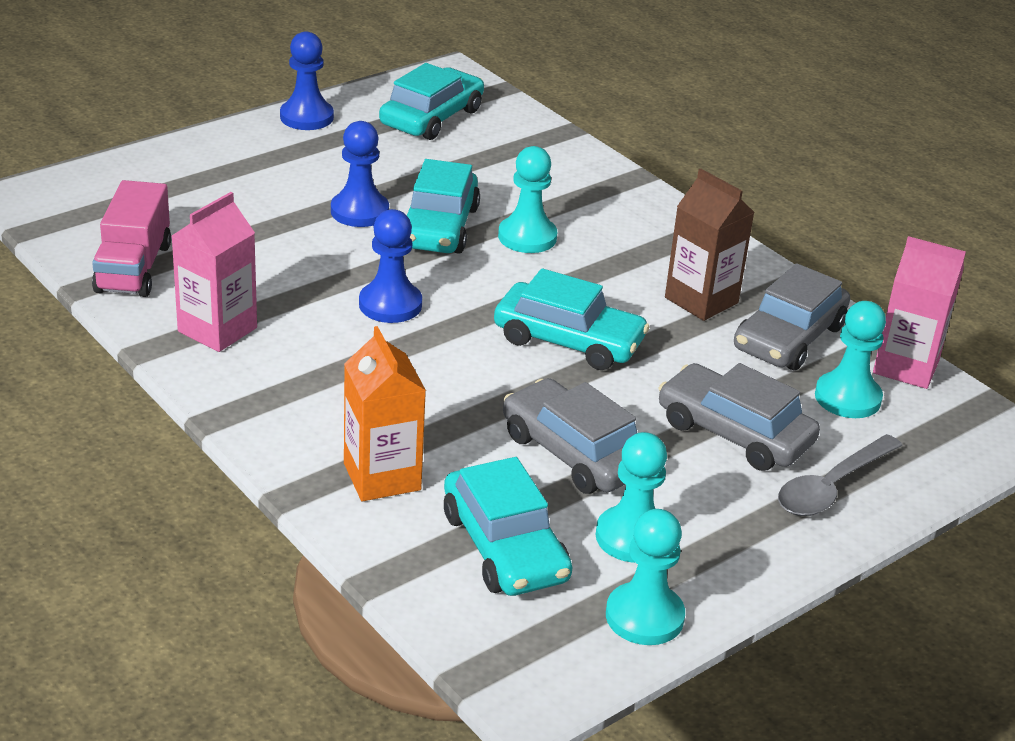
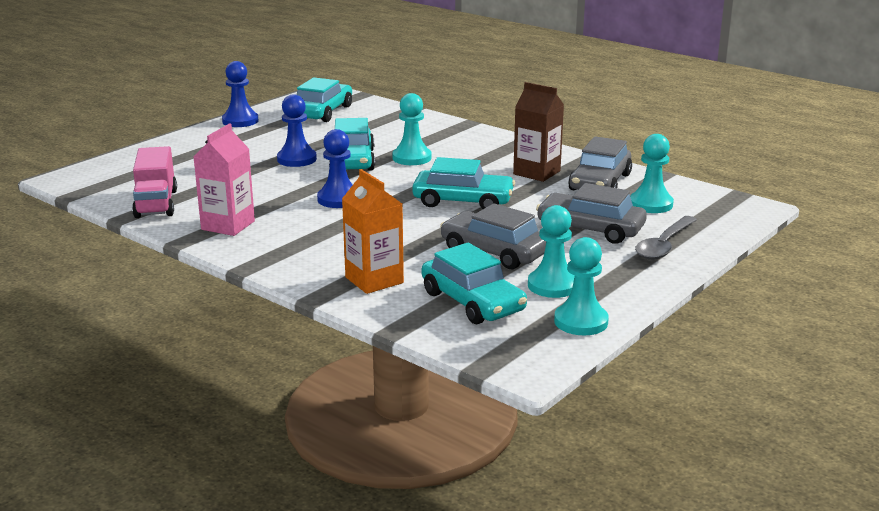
camera: 10 degrees left, 10 degrees down
(906, 367) = (678, 186): pink carton -> none

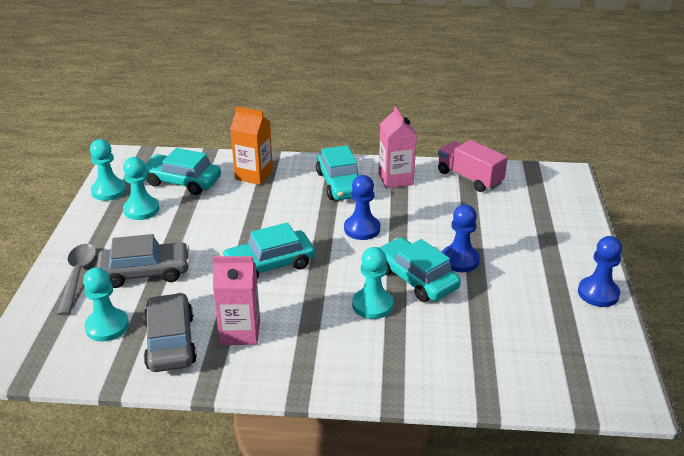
camera: 145 degrees right, 10 degrees up
(322, 112) = (559, 348): turquoise car -> turquoise car (340, 184)
(494, 252) = (200, 223): grey car -> none
(536, 172) = (240, 332): brown carton -> pink carton

